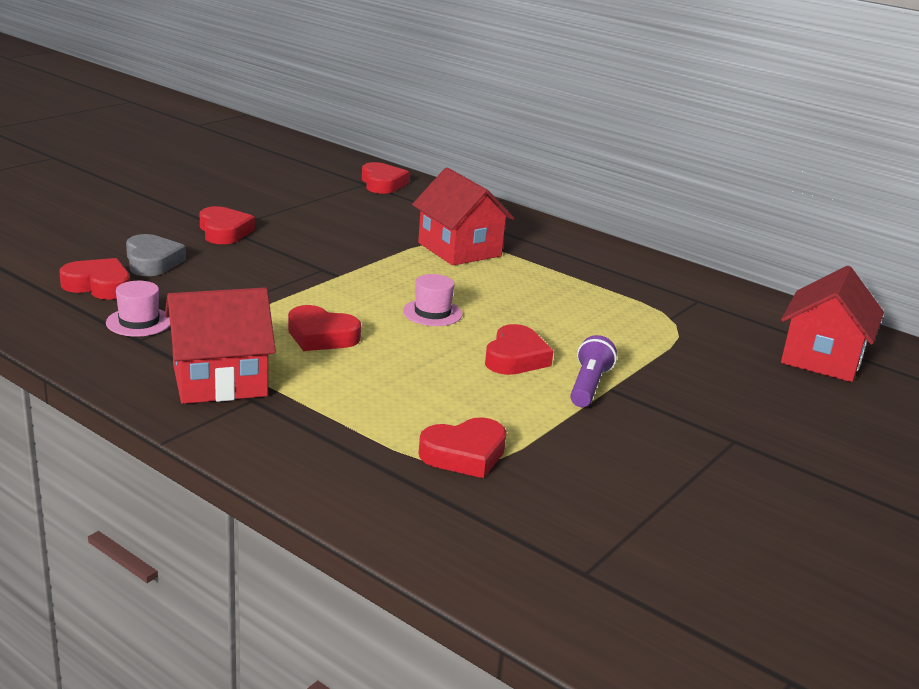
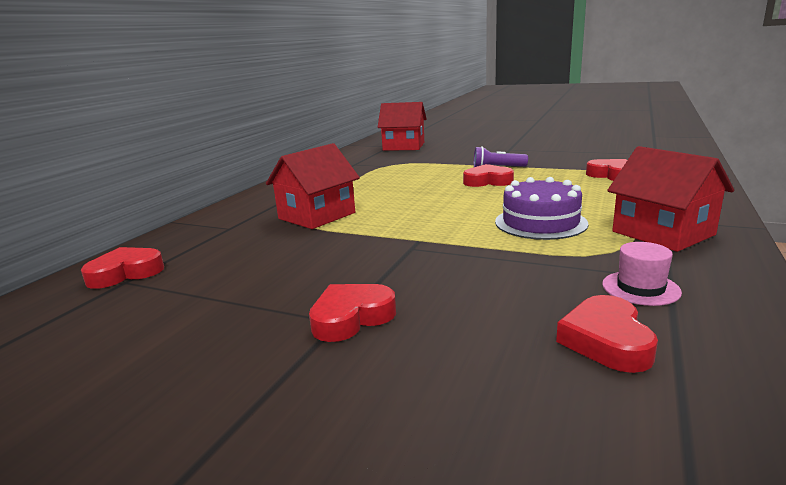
camera: 100 degrees left, 5 degrees down
(152, 262) = (495, 332): grey heart -> none
(321, 336) = (540, 222): red heart -> purple cake
(432, 313) = (452, 204): pink hat -> none

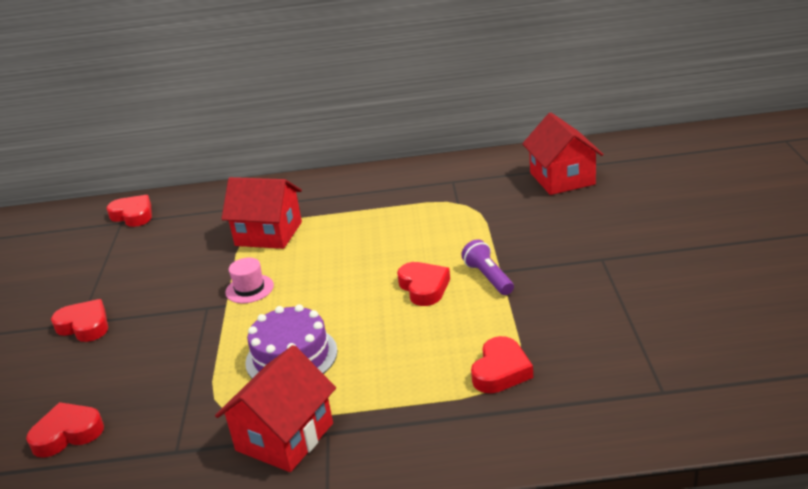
camera: 65 degrees right, 10 degrees up
(640, 288) = (151, 438): pink hat -> pink hat (249, 289)

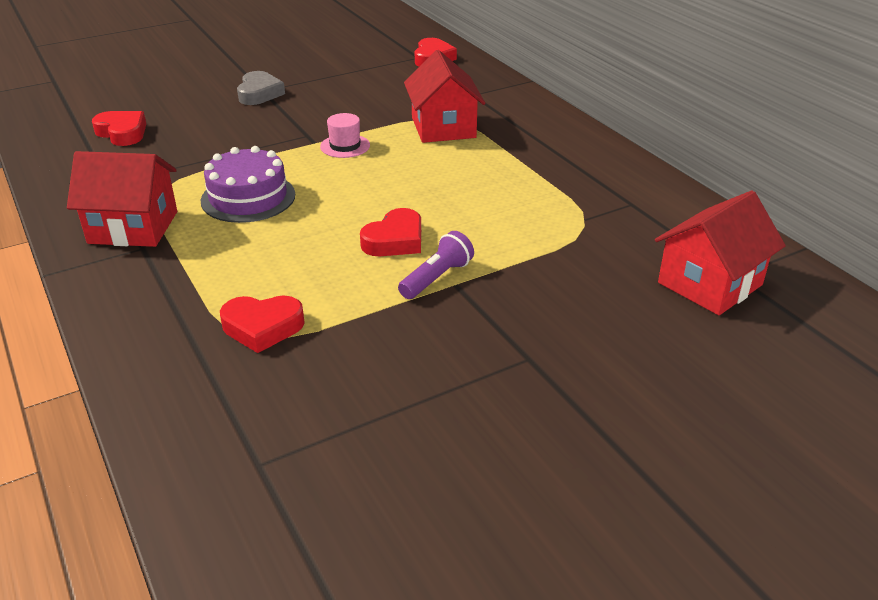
camera: 60 degrees right, 5 degrees up
(84, 326) = (259, 93): red heart -> grey heart

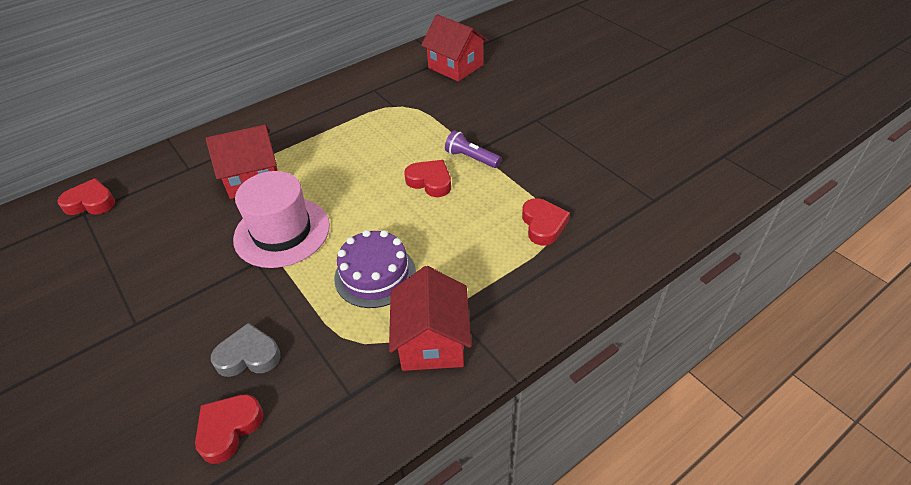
camera: 95 degrees left, 10 degrees up
(259, 93) = (144, 324): grey heart -> grey heart (248, 356)
(345, 146) = (282, 232): pink hat -> pink hat, size x2.13

